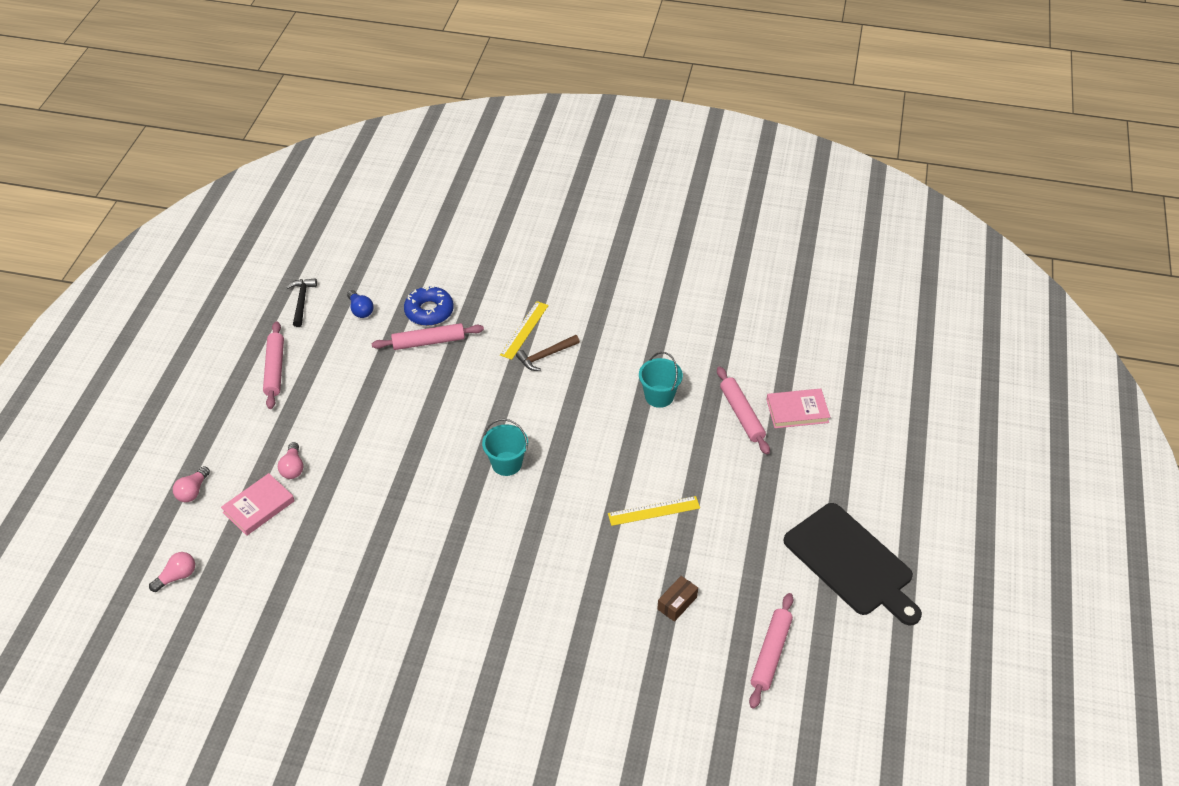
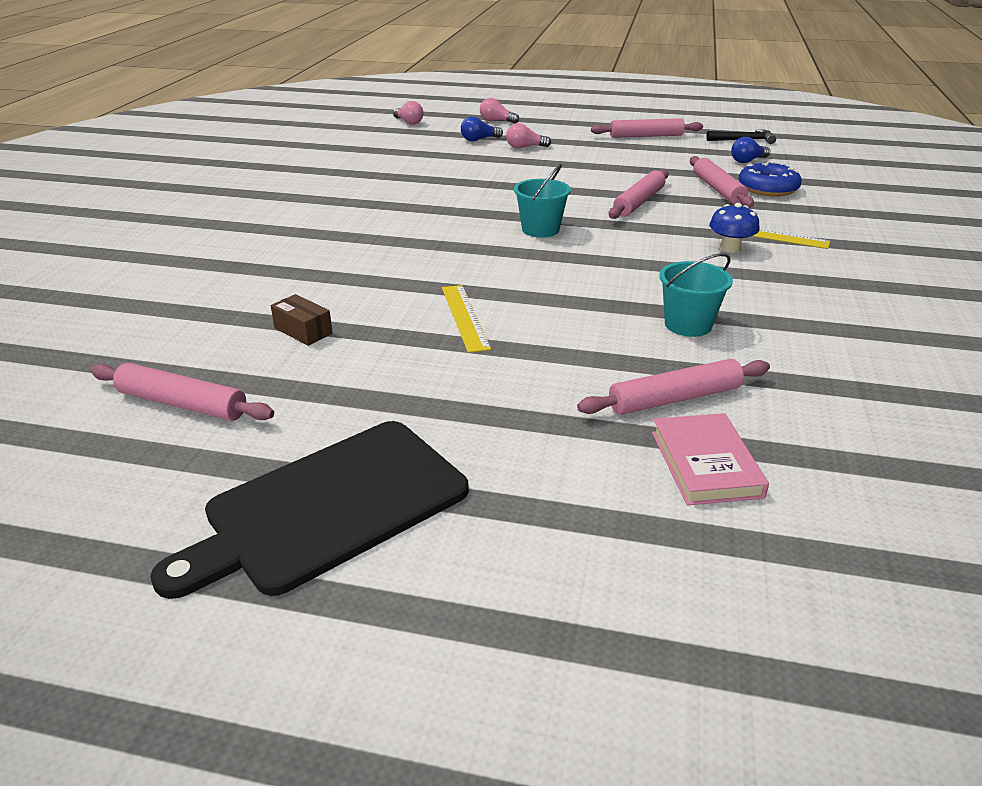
camera: 90 degrees right, 15 degrees down
(259, 507) = (479, 139): pink book -> blue light bulb
(452, 395) = (639, 202): none -> pink rolling pin
(546, 356) = (730, 248): brown hammer -> blue mushroom

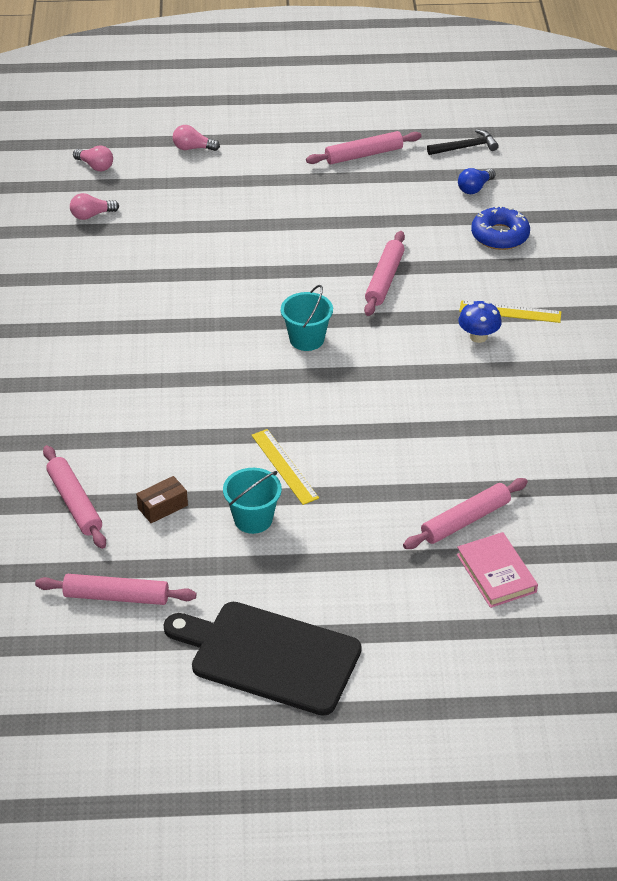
camera: 15 degrees left, 10 degrees up
(303, 331) = (162, 507): brown box -> brown box turned 60 degrees counterclockwise
(329, 507) = (269, 656): black cutting board -> black cutting board turned 75 degrees clockwise
(479, 139) = (189, 190): blue light bulb -> none
(525, 147) = (243, 198): pink light bulb -> pink light bulb (91, 215)
(688, 325) = (460, 441): turquoise bucket -> turquoise bucket (253, 519)
(718, 189) = (454, 245): pink rolling pin -> pink rolling pin (75, 503)

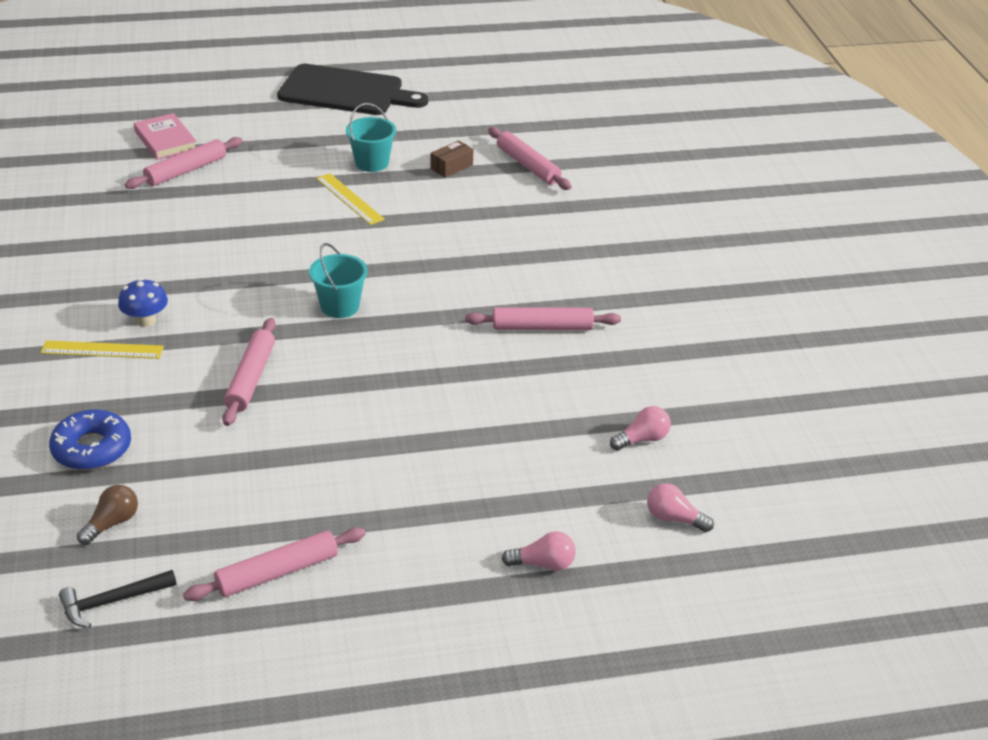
camera: 170 degrees right, 5 degrees down
(116, 596) = (470, 115): pink rolling pin -> pink rolling pin (542, 327)
(475, 188) = (112, 523): blue light bulb -> brown light bulb

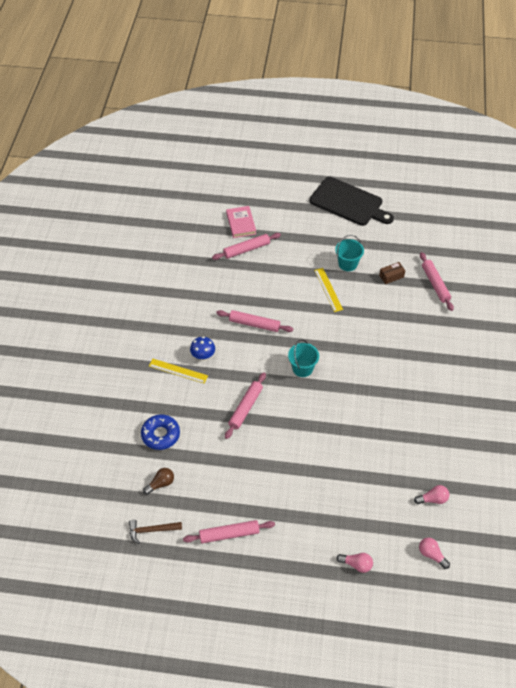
camera: 20 degrees right, 15 degrees up
(112, 602) = (152, 530): black hammer -> brown hammer
(542, 327) = (405, 409): pink rolling pin -> pink rolling pin (254, 324)

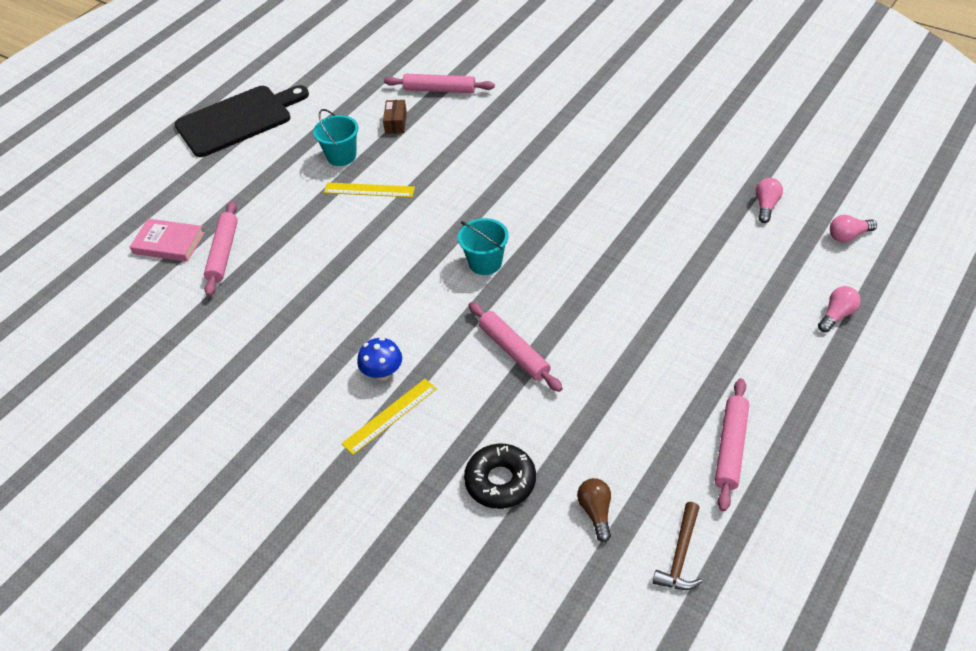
camera: 60 degrees left, 5 degrees down
(160, 435) = (500, 481): blue donut -> black donut
(254, 324) = (369, 290): pink rolling pin -> none

